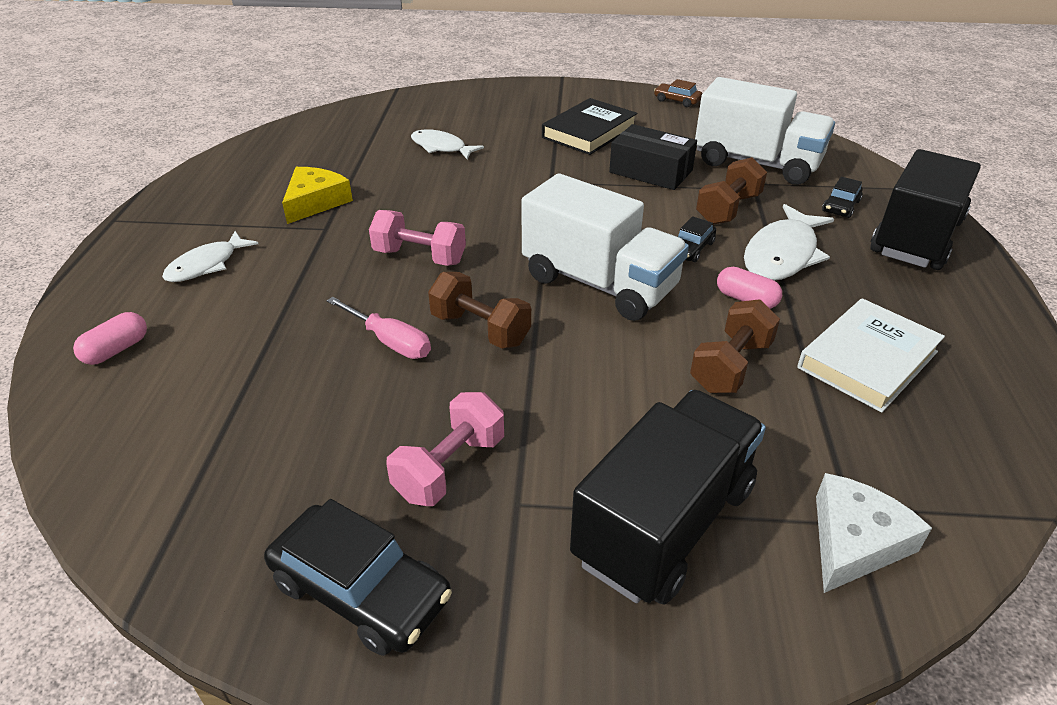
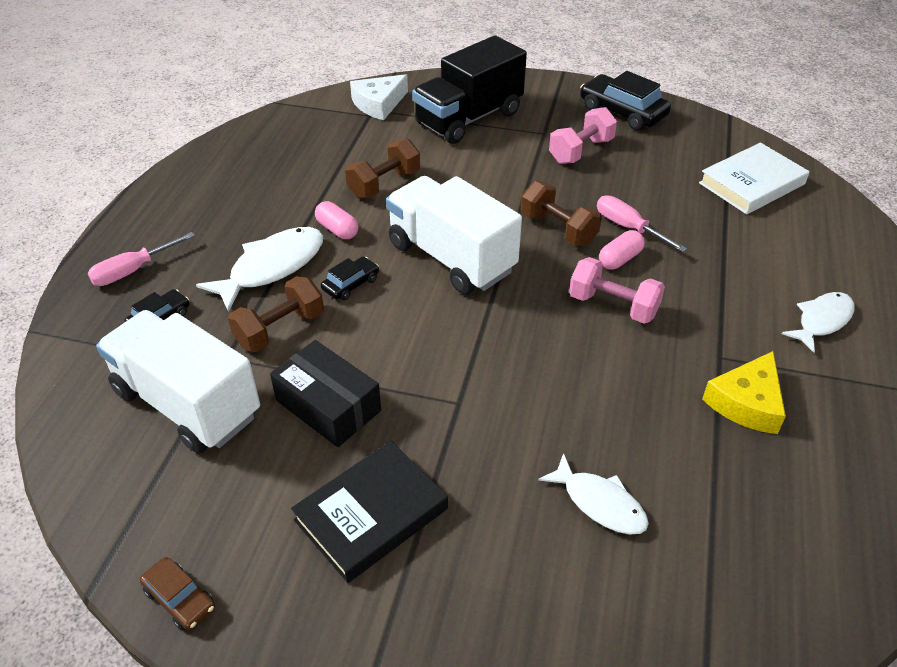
camera: 170 degrees left, 5 degrees up
(116, 350) = (842, 244): pink capsule -> pink capsule (620, 259)
(867, 360) = (288, 178): white book -> white book (751, 183)
(915, 237) = (132, 271): black truck -> pink screwdriver

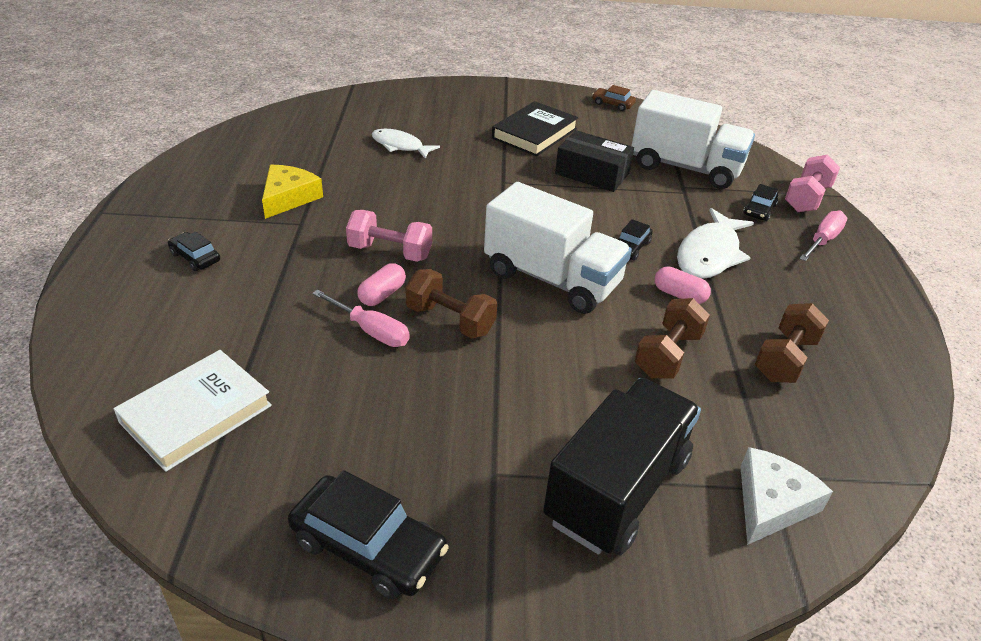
camera: 165 degrees right, 5 degrees down
(280, 329) = (661, 211): brown dumbbell -> brown dumbbell (785, 359)
(581, 151) = (434, 443): pink dumbbell -> pink dumbbell (807, 198)
(822, 321) = (195, 257): white fish -> black car

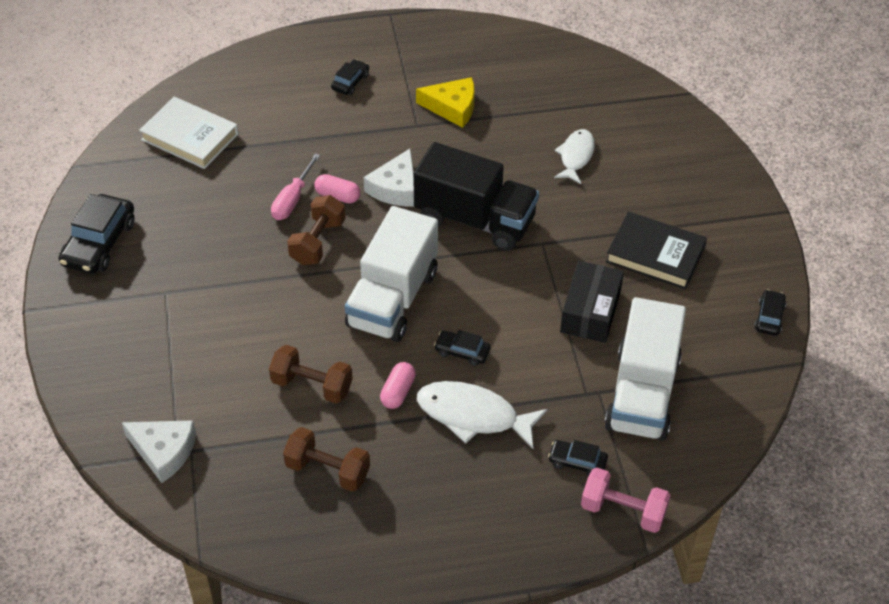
camera: 80 degrees right, 10 degrees up
(390, 252) = (396, 188): pink dumbbell -> white cheese
(612, 104) = (769, 317): brown car -> black car
(617, 489) = (162, 360): black truck -> black truck (475, 219)
(823, 240) = (537, 519): pink screwdriver -> none

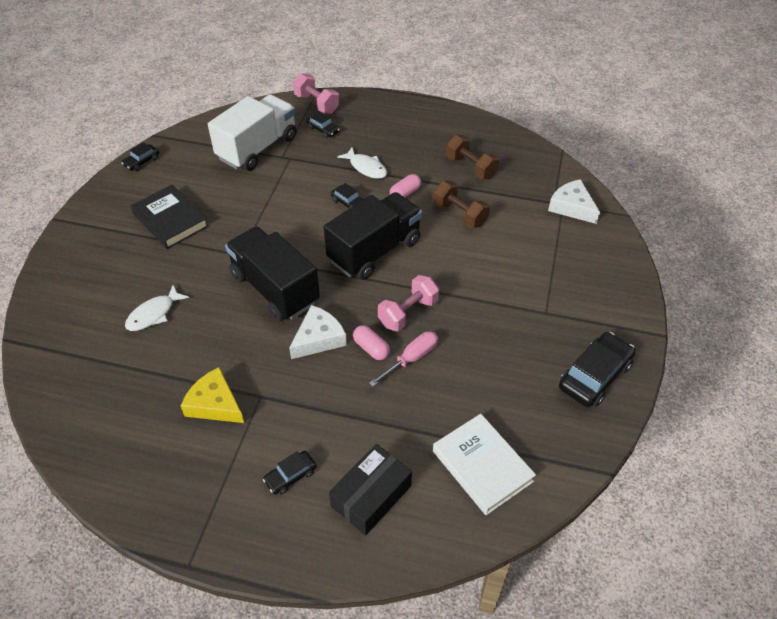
camera: 155 degrees left, 0 degrees up
(317, 242) = (408, 313): brown dumbbell -> pink dumbbell
(393, 299) = (374, 251): white truck -> black truck
(473, 415) = (366, 168): white fish -> white fish, size x0.66
(590, 311) = (247, 200): black box -> black box (371, 496)

